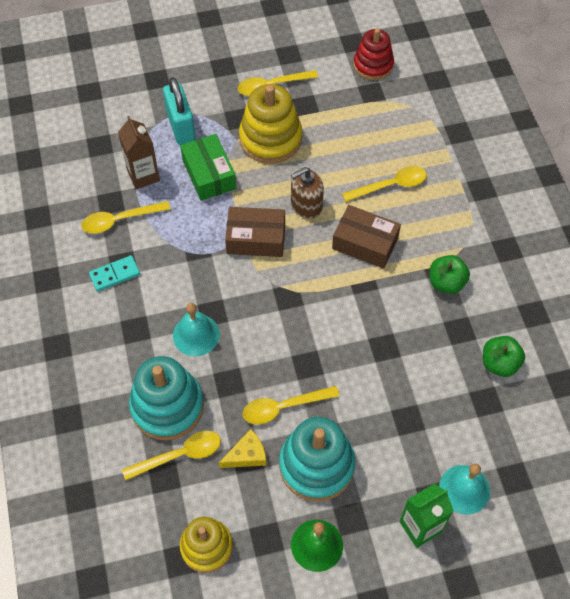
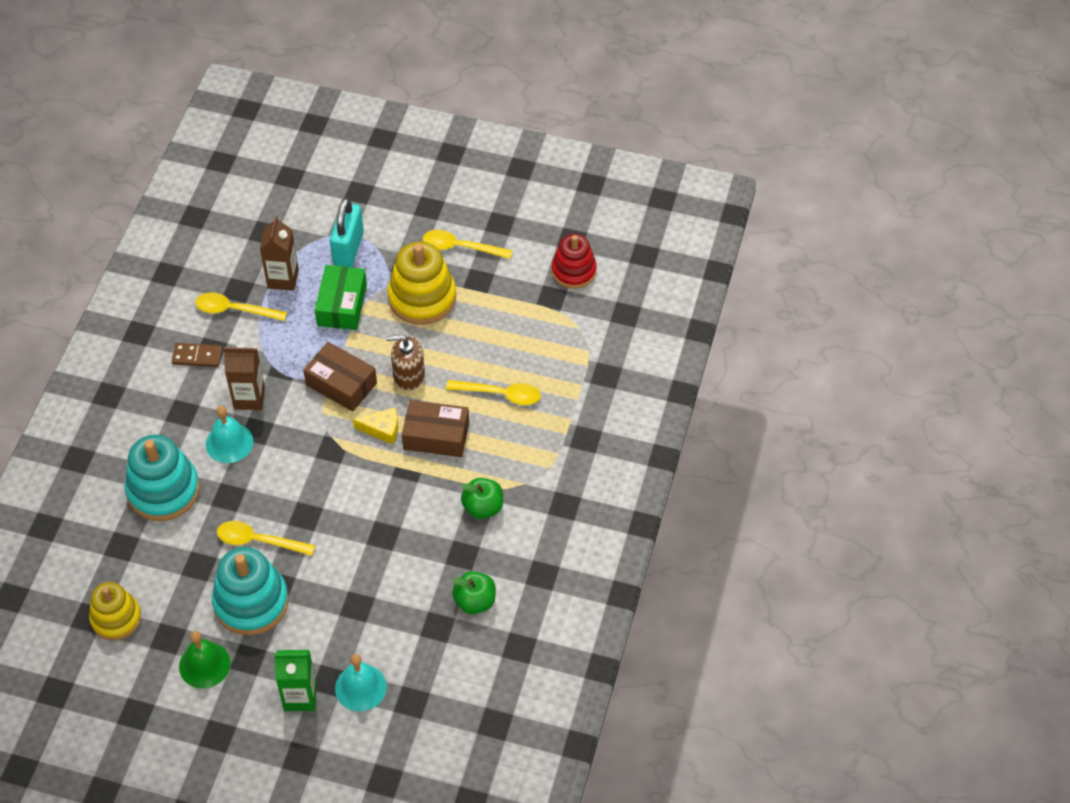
camera: 30 degrees right, 5 degrees down
(115, 274) = (197, 356): turquoise domino -> brown domino
(180, 455) = (146, 535): yellow spoon -> none
(186, 288) = (249, 398): none -> brown carton
(247, 455) = (200, 564): yellow cheese -> yellow cheese (382, 429)
(365, 243) = (436, 436): brown box -> brown box turned 45 degrees counterclockwise

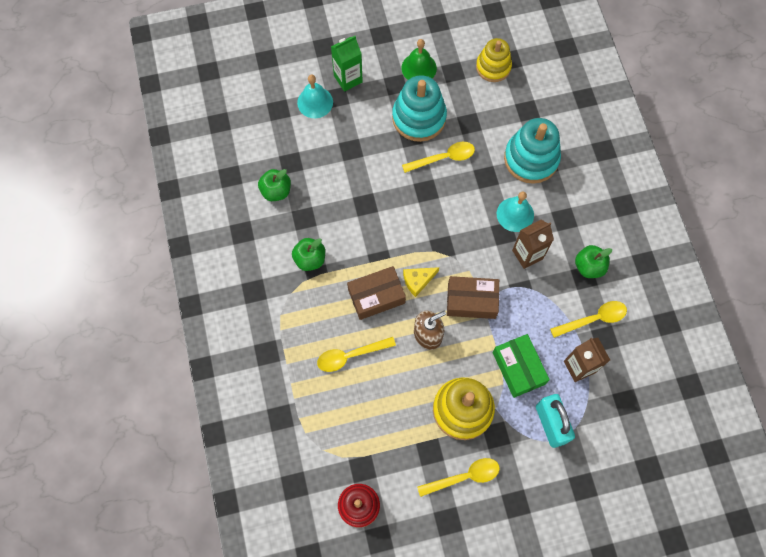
camera: 150 degrees right, 15 degrees up
(197, 356) = (589, 267): brown domino -> green apple

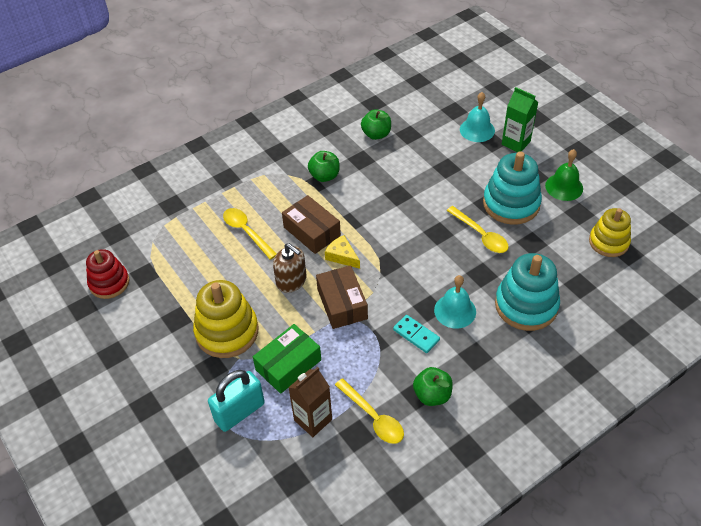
camera: 70 degrees right, 20 degrees down
(464, 476) = (160, 354): yellow spoon -> none
(527, 254) = (416, 335): brown carton -> turquoise domino

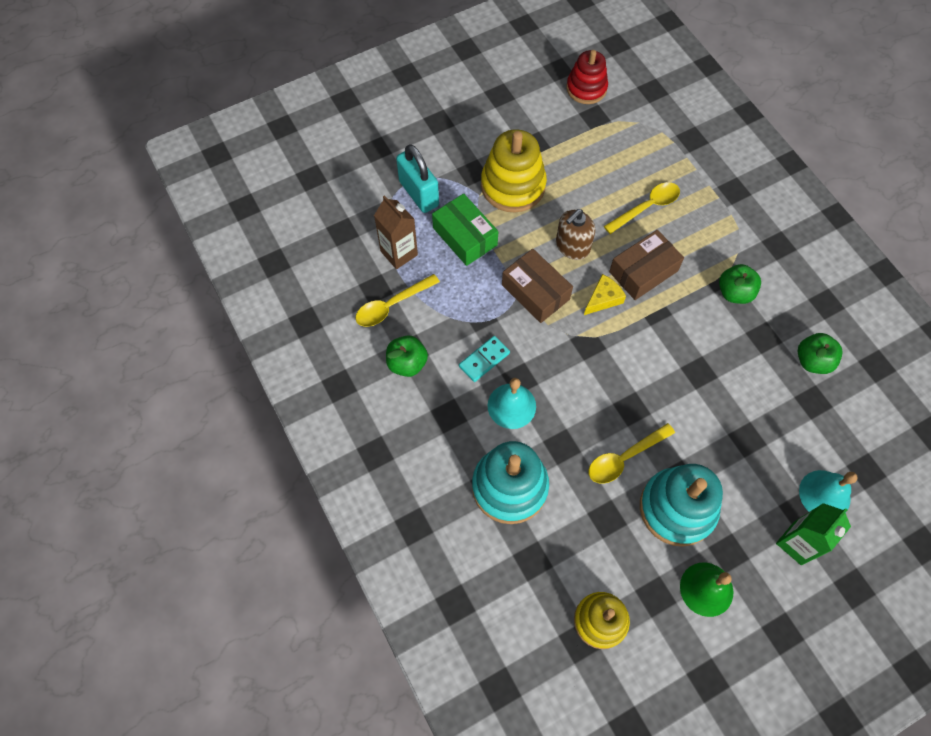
camera: 95 degrees right, 15 degrees up
(342, 304) = (535, 292): brown box -> brown box turned 60 degrees clockwise

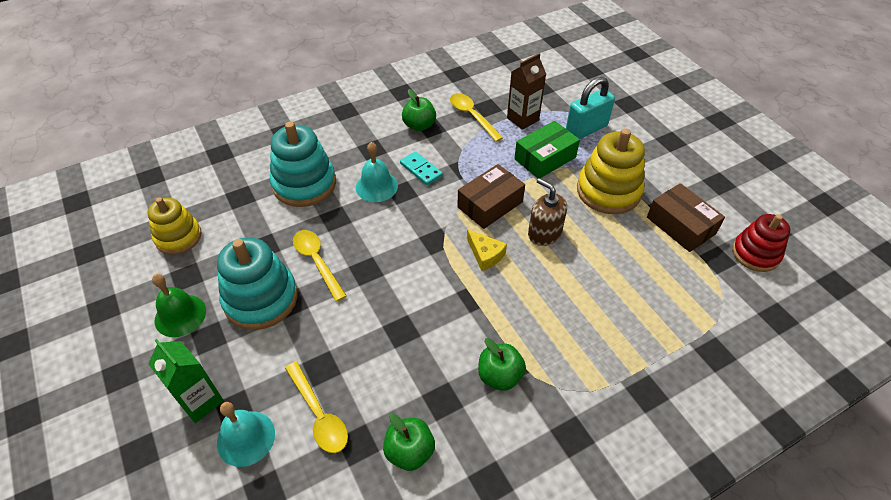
camera: 90 degrees right, 15 degrees down
(643, 271) = (520, 290): brown box -> brown box (680, 225)
(647, 207) = (604, 299): yellow spoon -> yellow spoon (319, 415)

